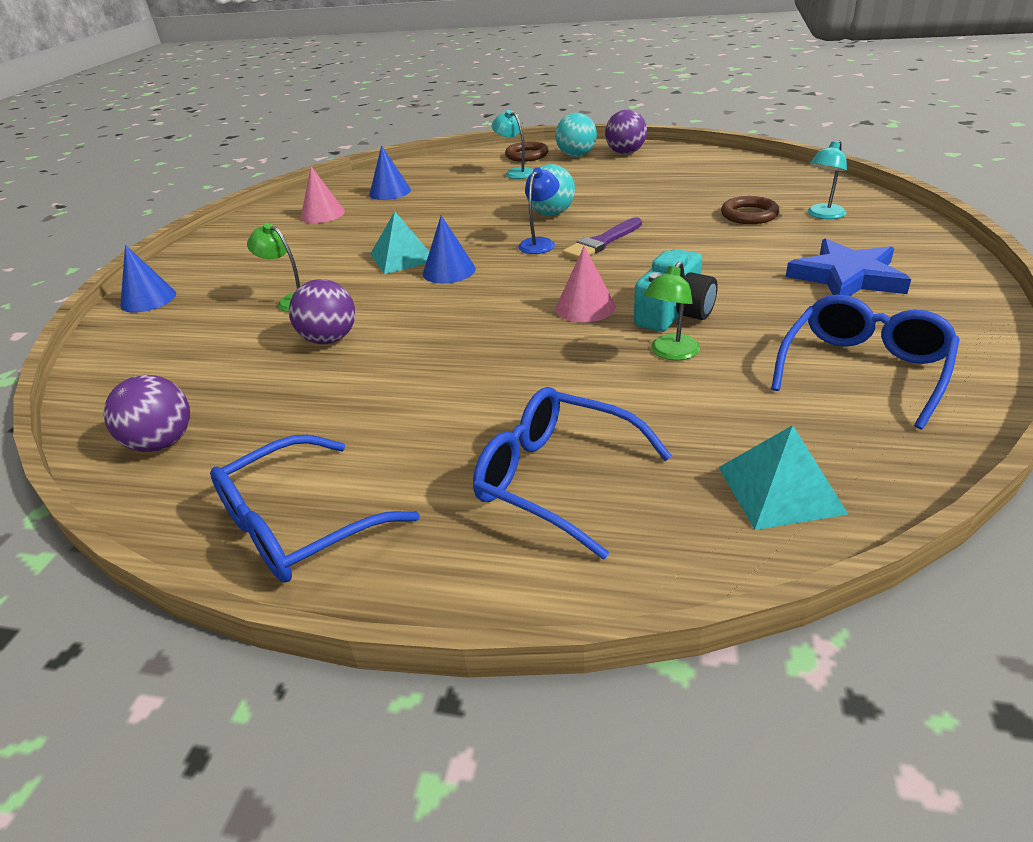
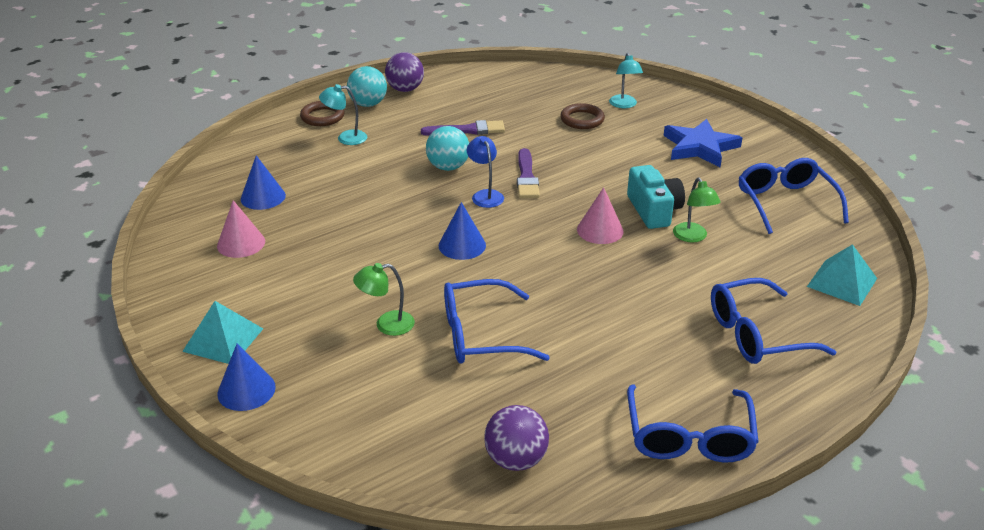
camera: 50 degrees left, 0 degrees up
(329, 339) = (480, 335): purple ball -> blue glasses
(403, 257) = (403, 250): turquoise pyramid -> turquoise pyramid (223, 340)
(620, 193) = (467, 130): none -> purple brush

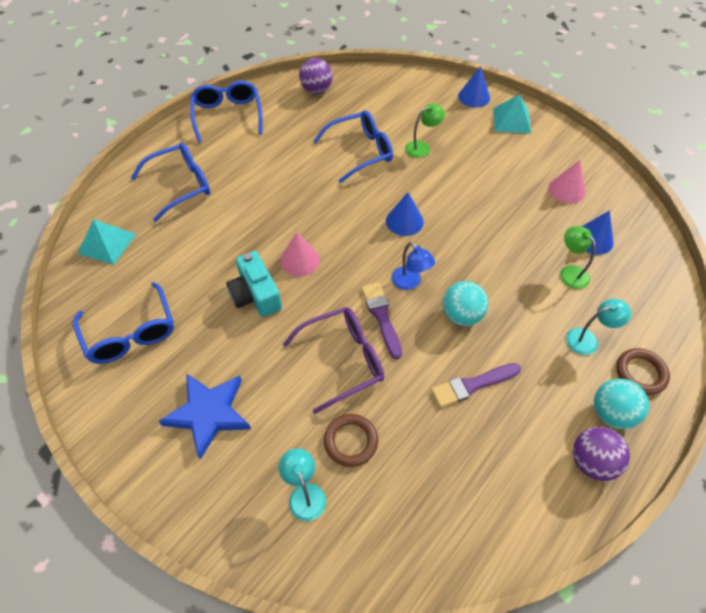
camera: 165 degrees right, 20 degrees up
(574, 158) = (343, 360): none -> purple glasses
(692, 237) = (221, 268): green lamp -> green lamp (570, 272)

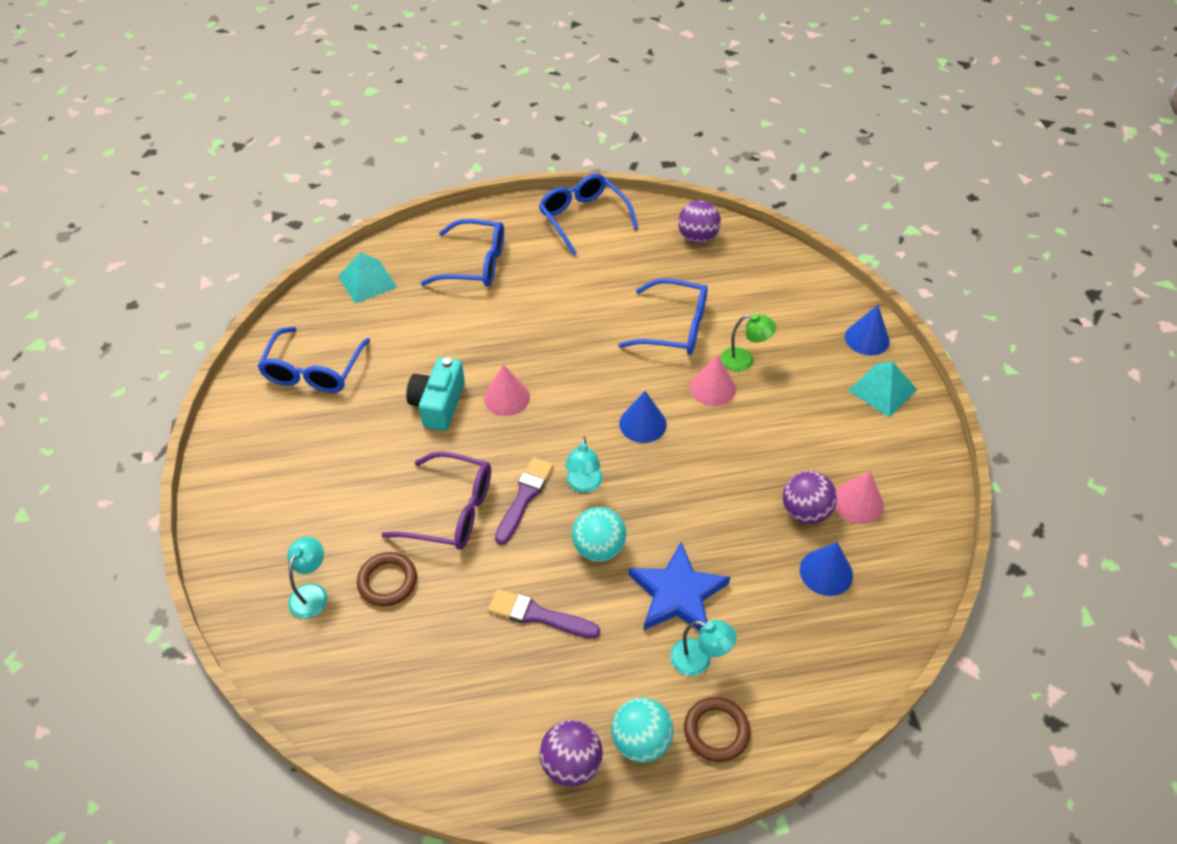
camera: 40 degrees right, 5 degrees down
(208, 413) = (306, 477): blue star -> blue star (677, 593)
(228, 115) = (583, 218): blue glasses -> blue glasses turned 60 degrees counterclockwise
(410, 282) = (583, 485): blue lamp -> turquoise lamp
(422, 174) = (712, 388): none -> pink cone
(547, 213) = (805, 512): none -> purple ball
(570, 272) = (758, 586): green lamp -> none

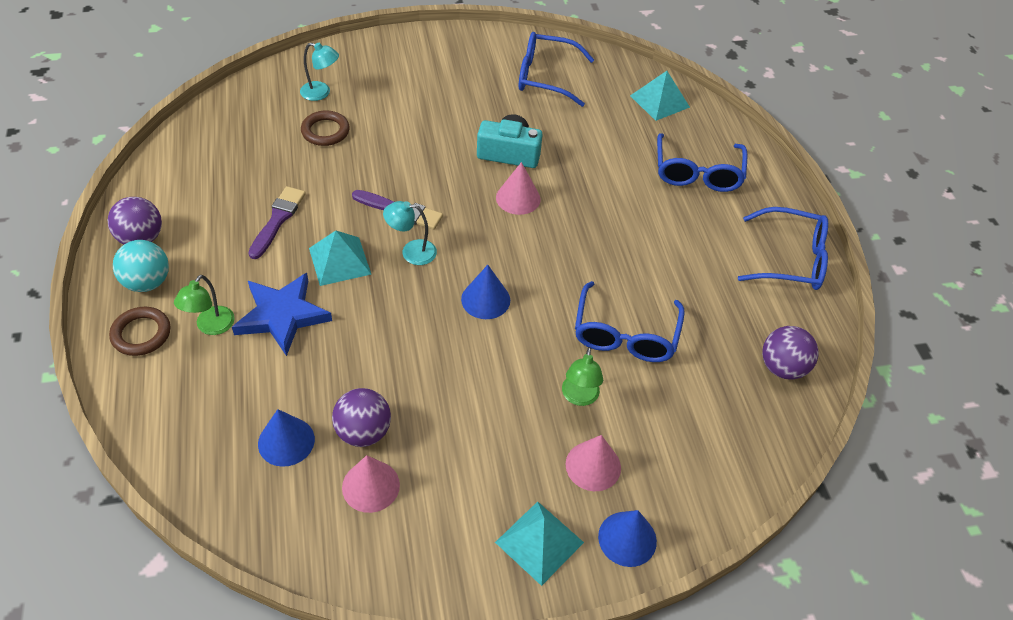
camera: 85 degrees right, 0 degrees up
(451, 511) = (390, 165): purple glasses -> none
(583, 218) = (791, 259): blue glasses -> blue glasses turned 45 degrees clockwise
(599, 548) = (339, 261): turquoise ball -> turquoise pyramid
(699, 660) = (211, 327): turquoise lamp -> green lamp
(712, 388) = (536, 363): pink cone -> pink cone (593, 466)

